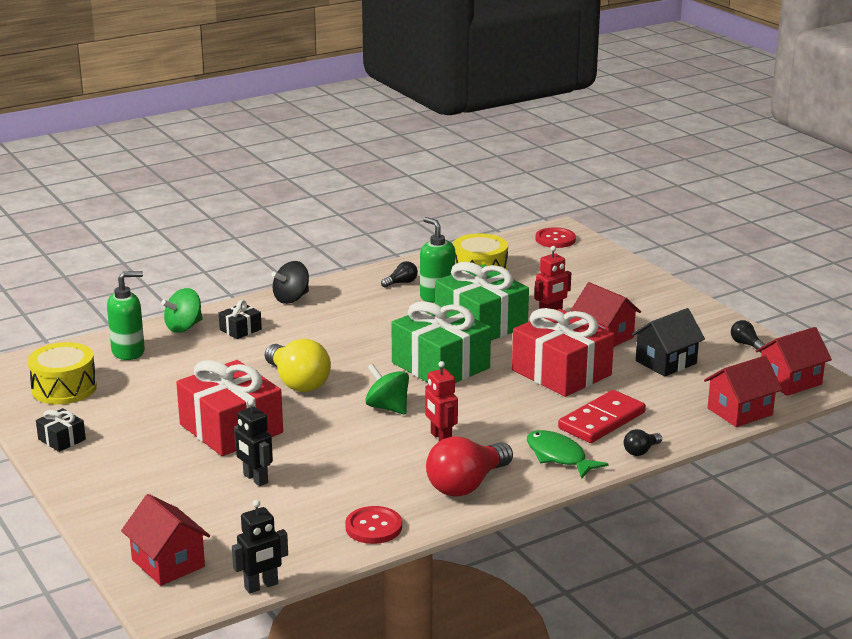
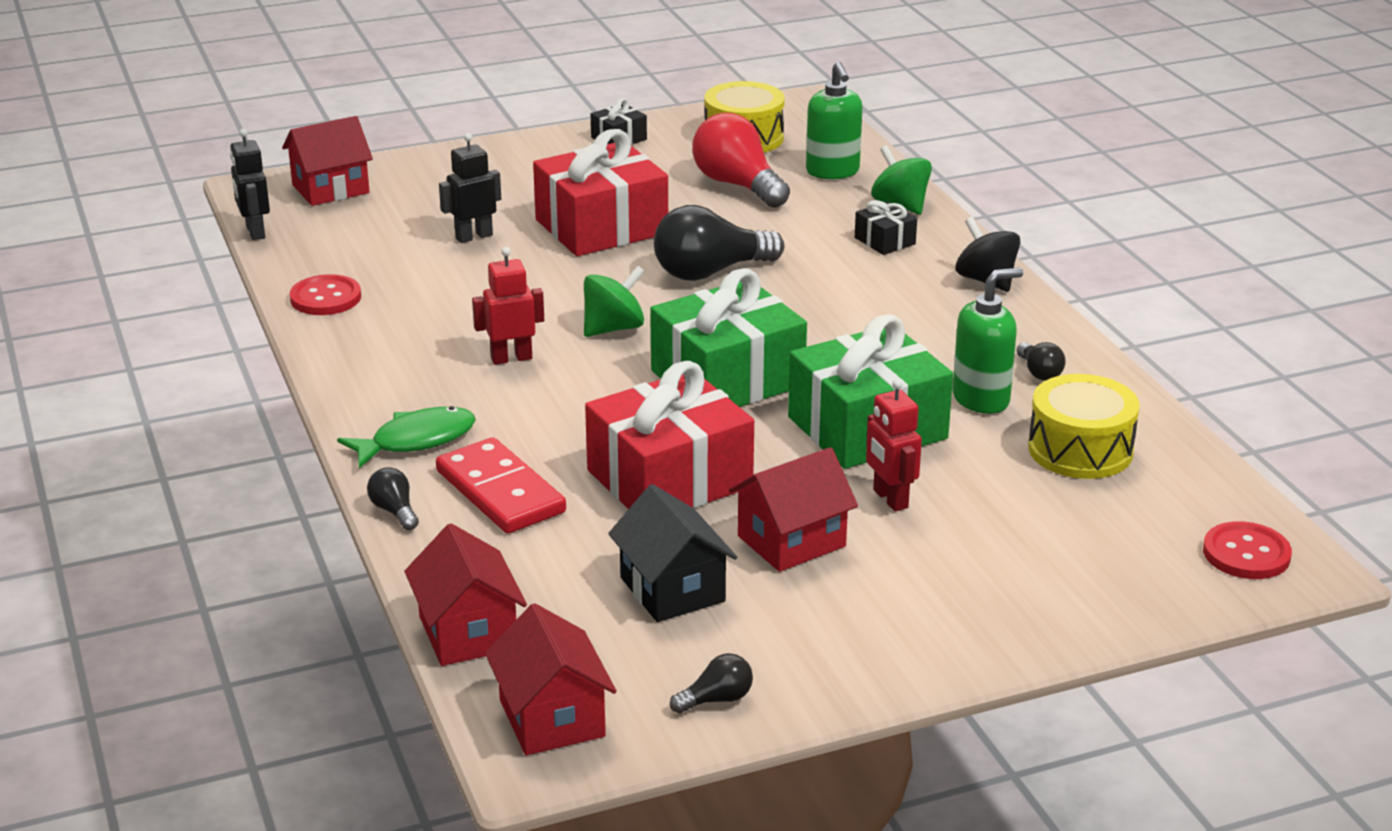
camera: 100 degrees right, 5 degrees up
(297, 382) = (710, 272): yellow light bulb -> black light bulb
(466, 485) = (383, 364): red light bulb -> red light bulb (738, 185)

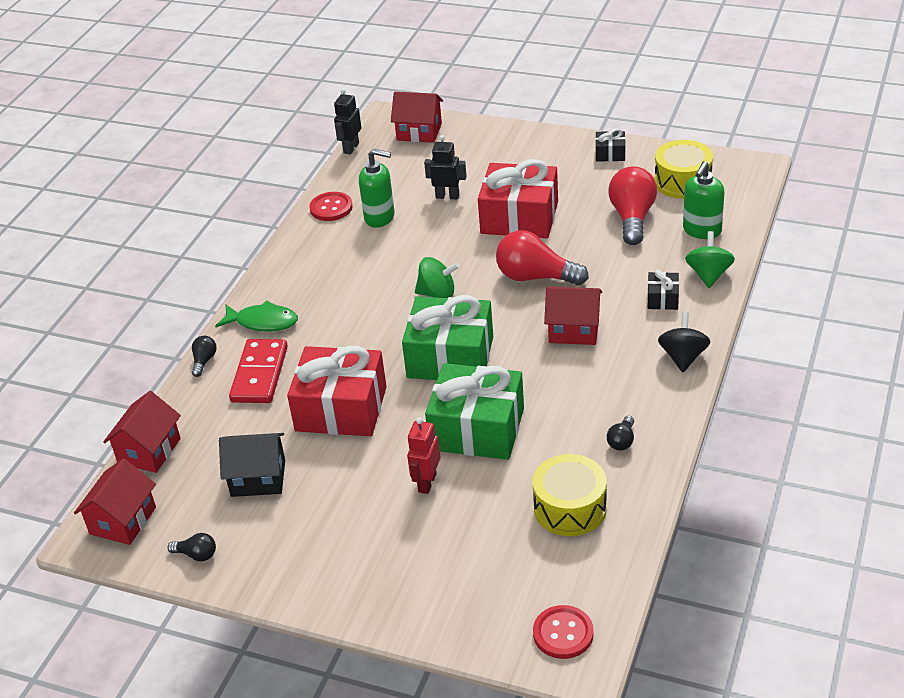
camera: 45 degrees right, 10 degrees up
(511, 358) = (365, 290): red robot -> none
(672, 589) = (258, 478): black house -> black house turned 75 degrees clockwise
(710, 272) = (535, 277): black light bulb -> red light bulb
(791, 541) = (346, 481): red house -> red house (574, 330)
(981, 399) = (563, 442): green soap dispenser -> green soap dispenser (380, 217)

